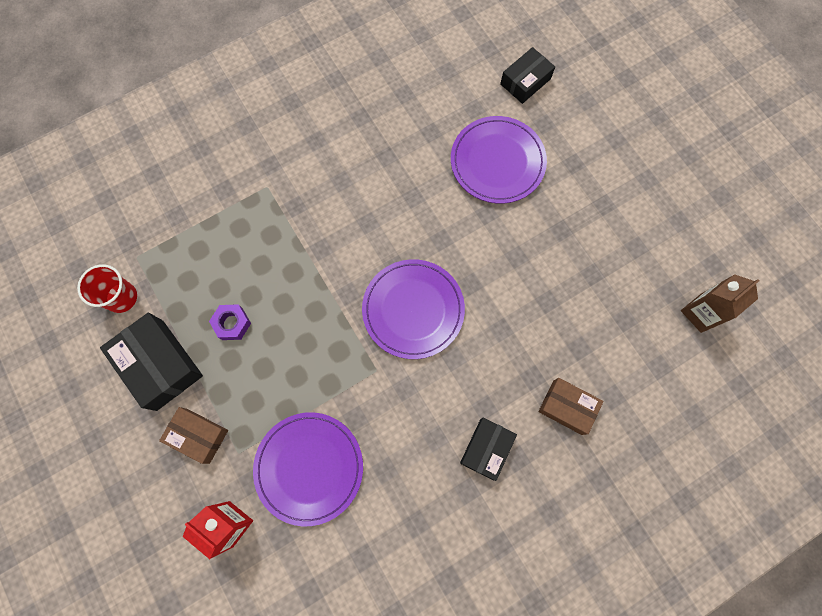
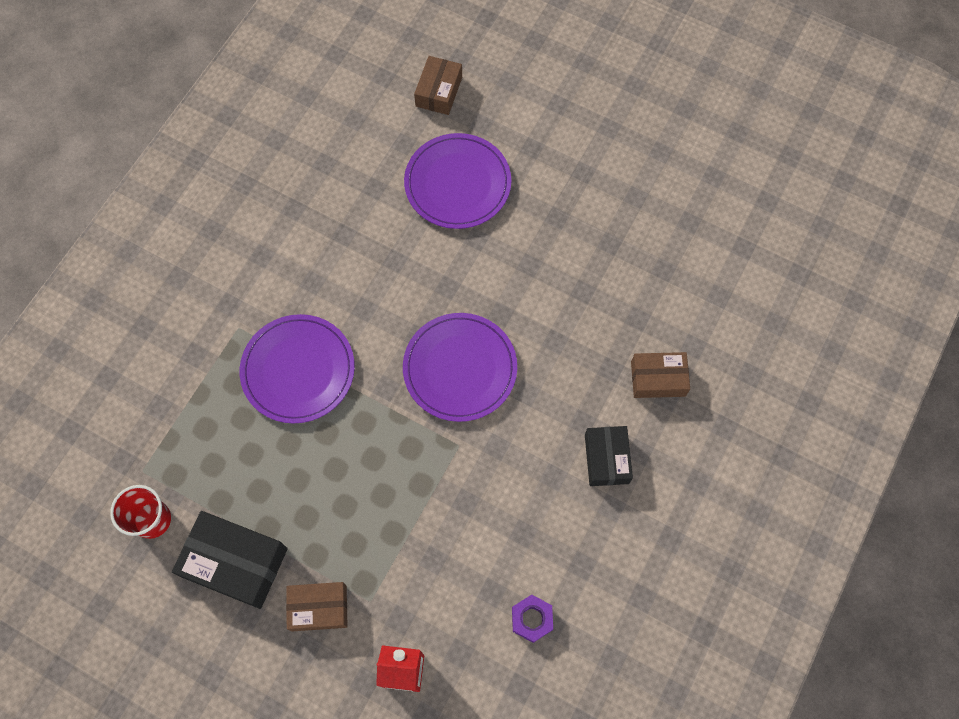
camera: 30 degrees left, 5 degrees down
(232, 324) = (286, 481): purple nut -> purple nut (532, 619)
(309, 468) = (449, 574): purple plate -> purple plate (298, 370)
(525, 81) = (439, 91): black box -> brown box
(700, 313) = (727, 227): brown carton -> none

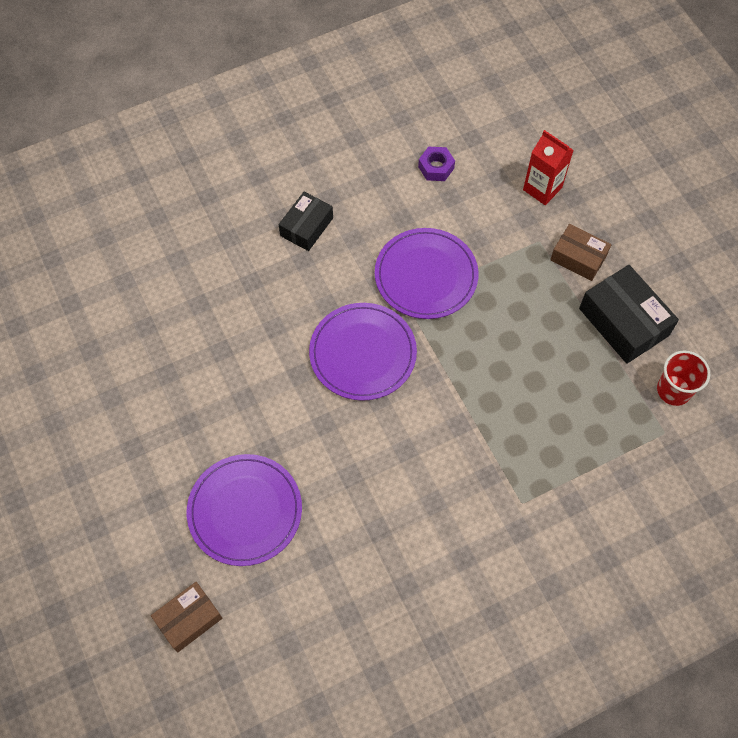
camera: 145 degrees left, 5 degrees down
(298, 370) = (492, 433): purple plate -> purple plate (426, 276)
(658, 379) = (223, 254): brown box -> none

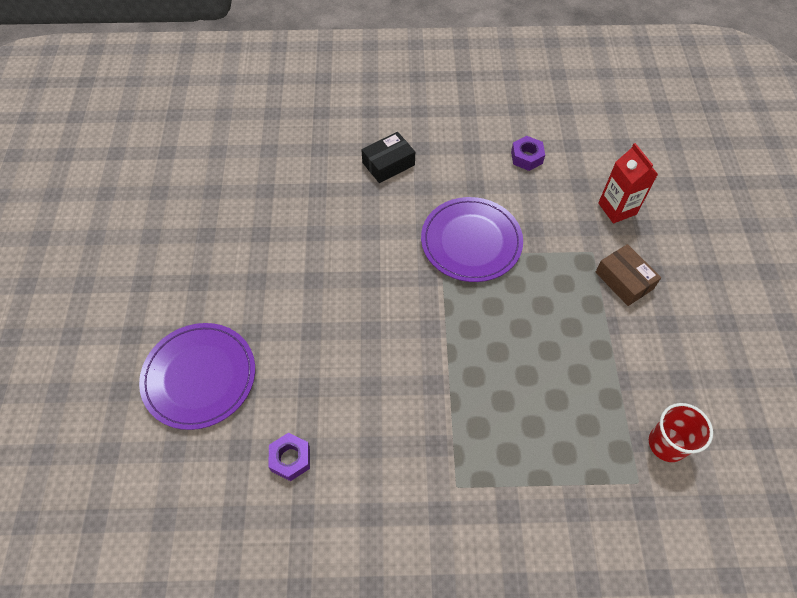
camera: 25 degrees right, 5 degrees down
(189, 619) = (94, 451): brown box -> none
(363, 353) = (379, 285): purple plate -> none
(369, 544) = (290, 459): none -> purple nut
(623, 322) = (643, 356): black box -> none

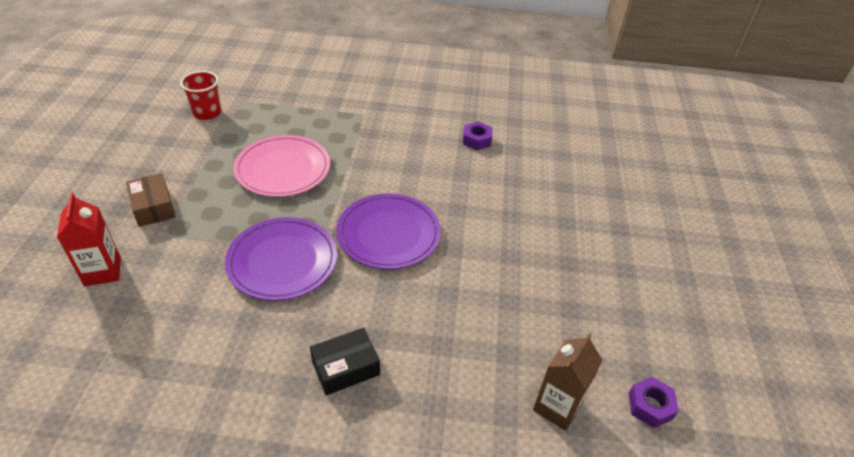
camera: 175 degrees left, 15 degrees down
(199, 377) = (552, 192): purple plate -> purple plate (388, 234)
(231, 159) = (557, 407): none -> brown carton
(521, 357) = (283, 169): none -> pink plate
(526, 157) = (162, 350): purple nut -> purple nut (650, 406)

